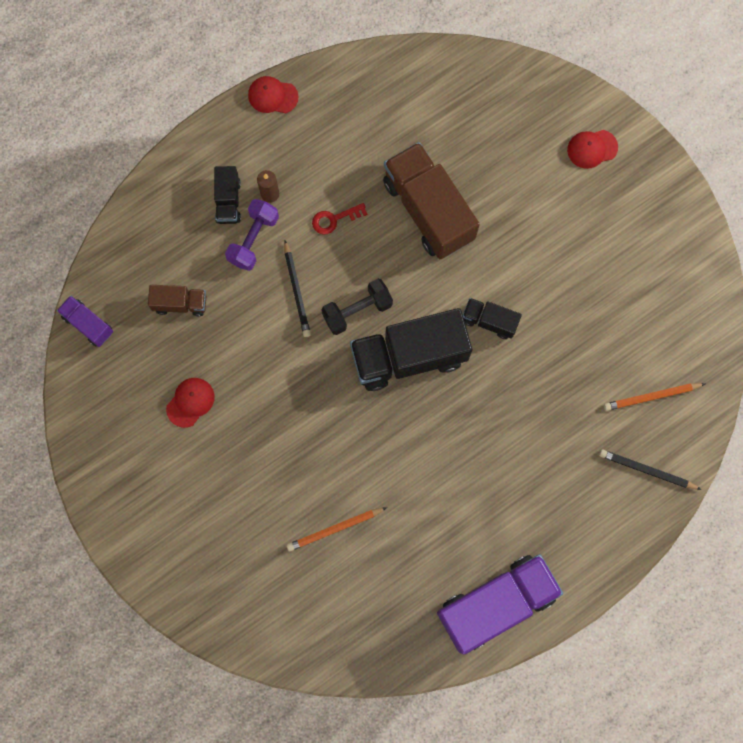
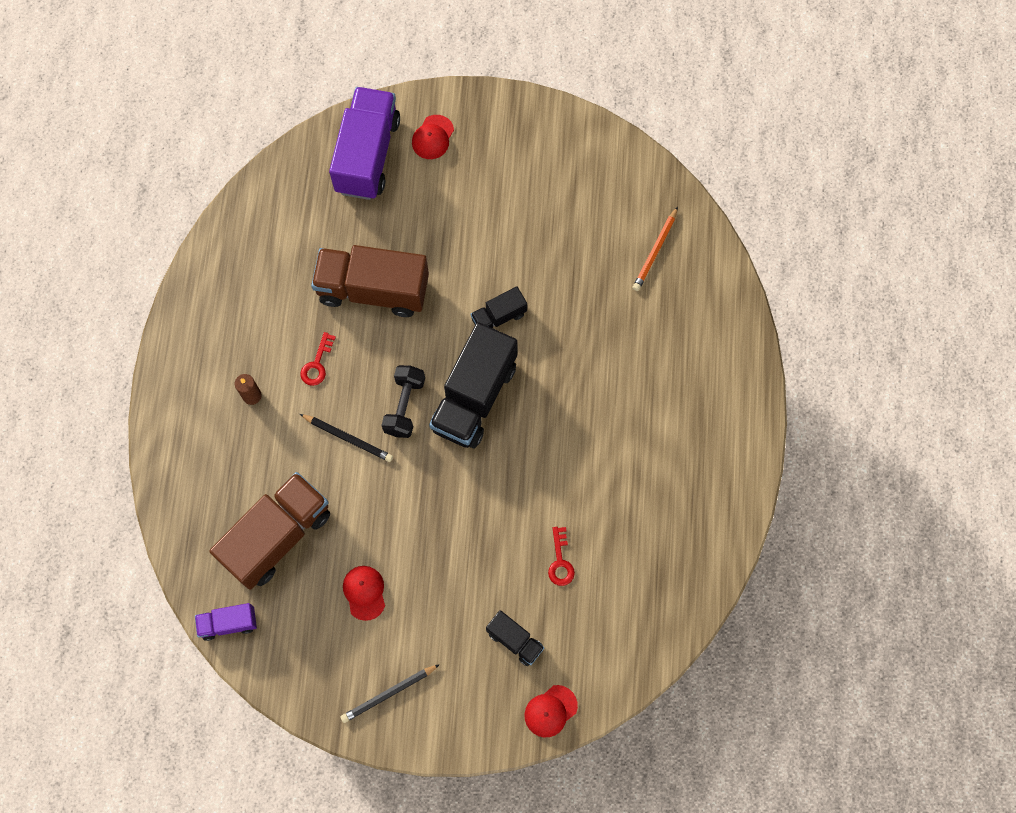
camera: 50 degrees left, 5 degrees down
(180, 303) = (277, 536): brown truck -> brown truck, size x2.04
(228, 201) = (228, 432): black truck -> black truck (515, 640)
(253, 239) = (277, 438): purple dumbbell -> none
(272, 96) = (174, 329): red cap -> red cap (550, 711)
(334, 529) = (560, 561): orange pencil -> red key
(496, 603) = (716, 488): purple truck -> purple truck (367, 155)
(647, 470) = (706, 299): black pencil -> black pencil (388, 694)

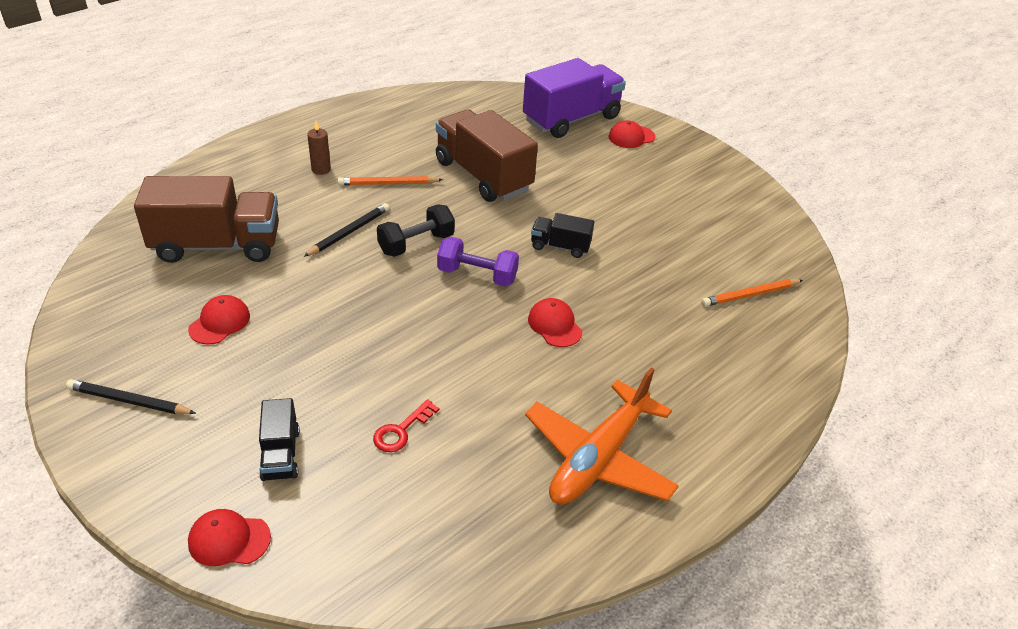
camera: 40 degrees right, 30 degrees down
(228, 623) = (105, 264): purple truck -> none
(317, 364) = (388, 184): red key -> orange pencil
(348, 438) = (349, 232): black pencil -> black pencil turned 120 degrees counterclockwise
(474, 397) = (477, 275): black truck -> purple dumbbell
(564, 395) = (554, 325): none -> red cap
(681, 476) = (598, 458): none -> orange plane

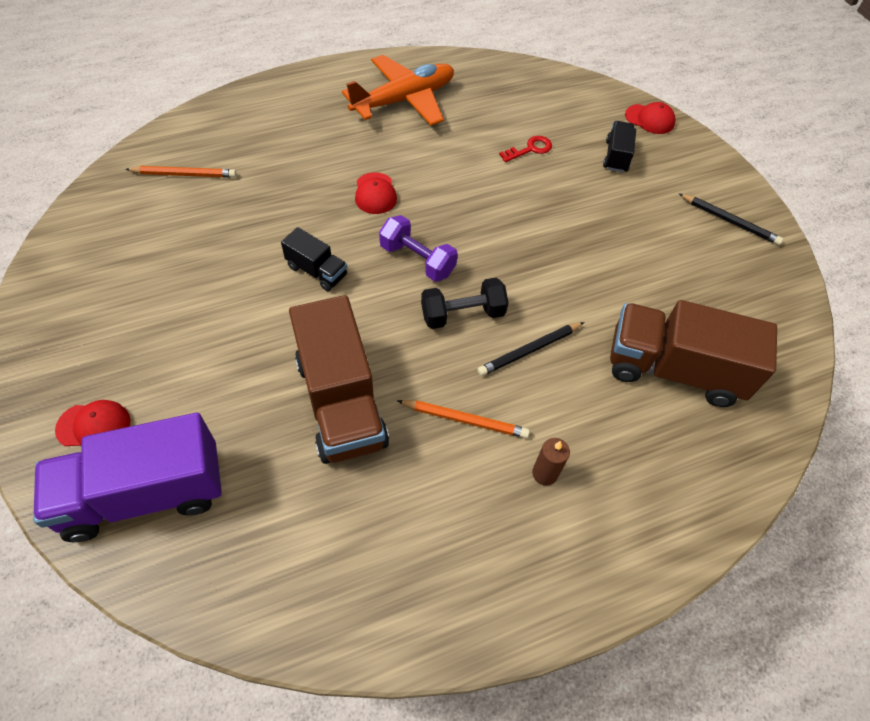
camera: 160 degrees left, 15 degrees up
(220, 322) = (665, 273): red cap -> none

